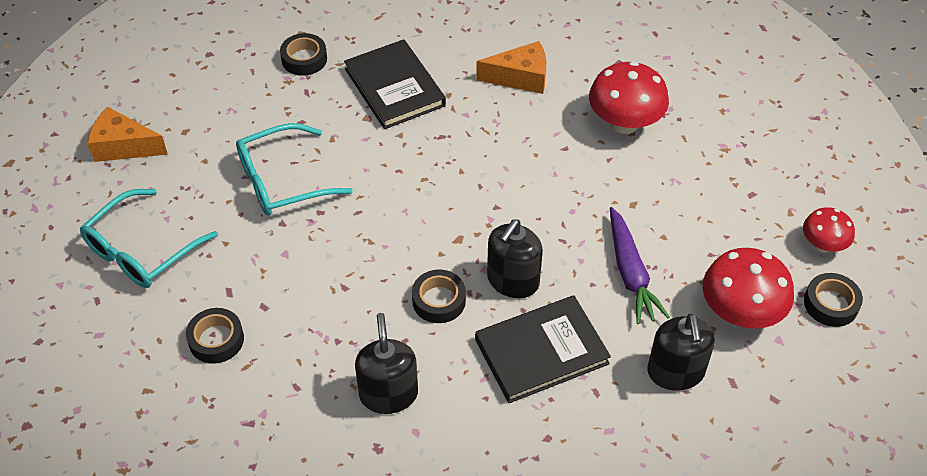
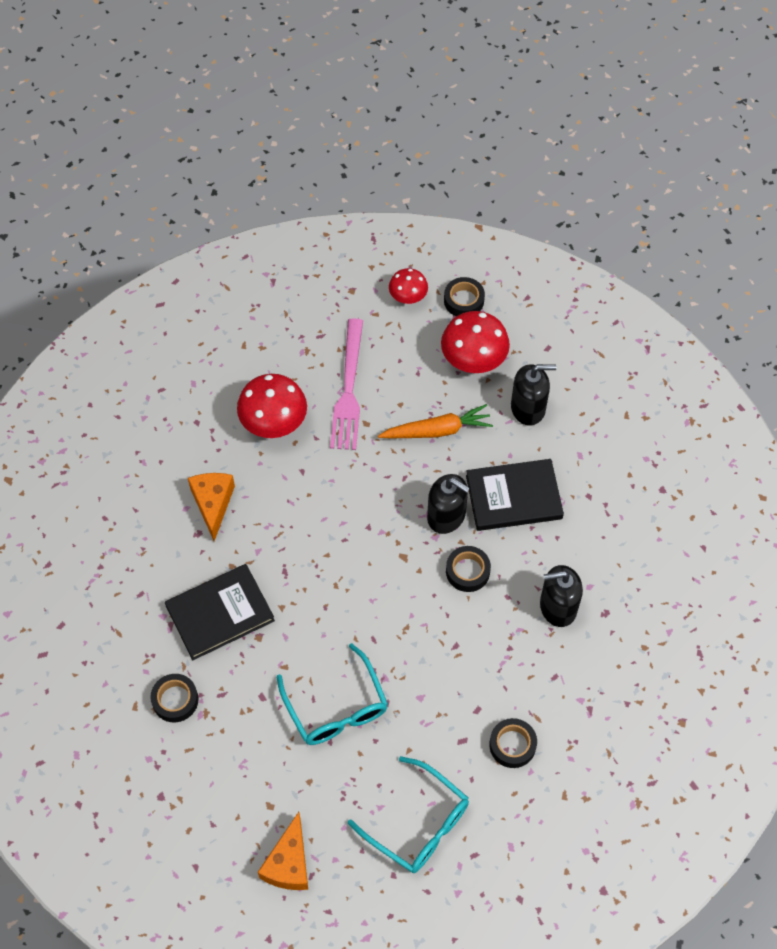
camera: 90 degrees left, 10 degrees up
(541, 351) = (513, 497): black book -> black book turned 75 degrees counterclockwise
(630, 273) = (437, 430): purple carrot -> orange carrot
(677, 187) = (348, 389): none -> pink fork

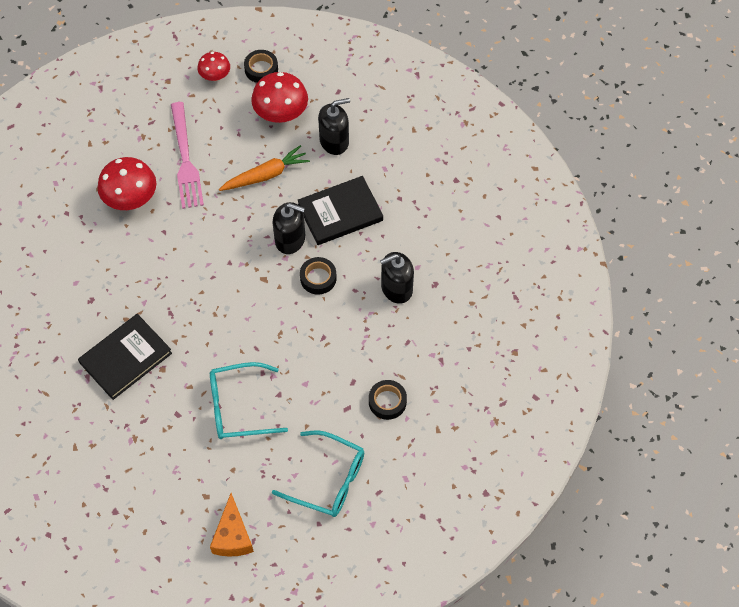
camera: 15 degrees left, 0 degrees up
(175, 700) = (107, 434): black tape -> none
(213, 504) = (97, 274): orange cheese -> none
(336, 706) = (239, 407): turquoise glasses -> turquoise glasses turned 120 degrees clockwise

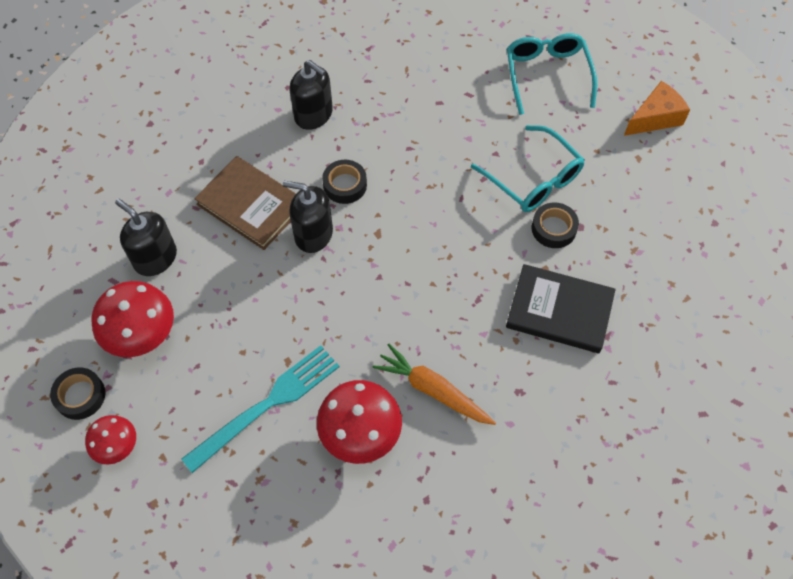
camera: 120 degrees left, 0 degrees up
(185, 159) = (267, 405): pink fork -> turquoise fork
(265, 175) = (242, 303): orange carrot -> orange carrot (433, 390)
(290, 239) = (313, 234): black soap dispenser -> black soap dispenser turned 60 degrees counterclockwise
(340, 213) = (251, 205): black book -> brown book
(387, 402) = (440, 68): black tape -> black tape (553, 228)

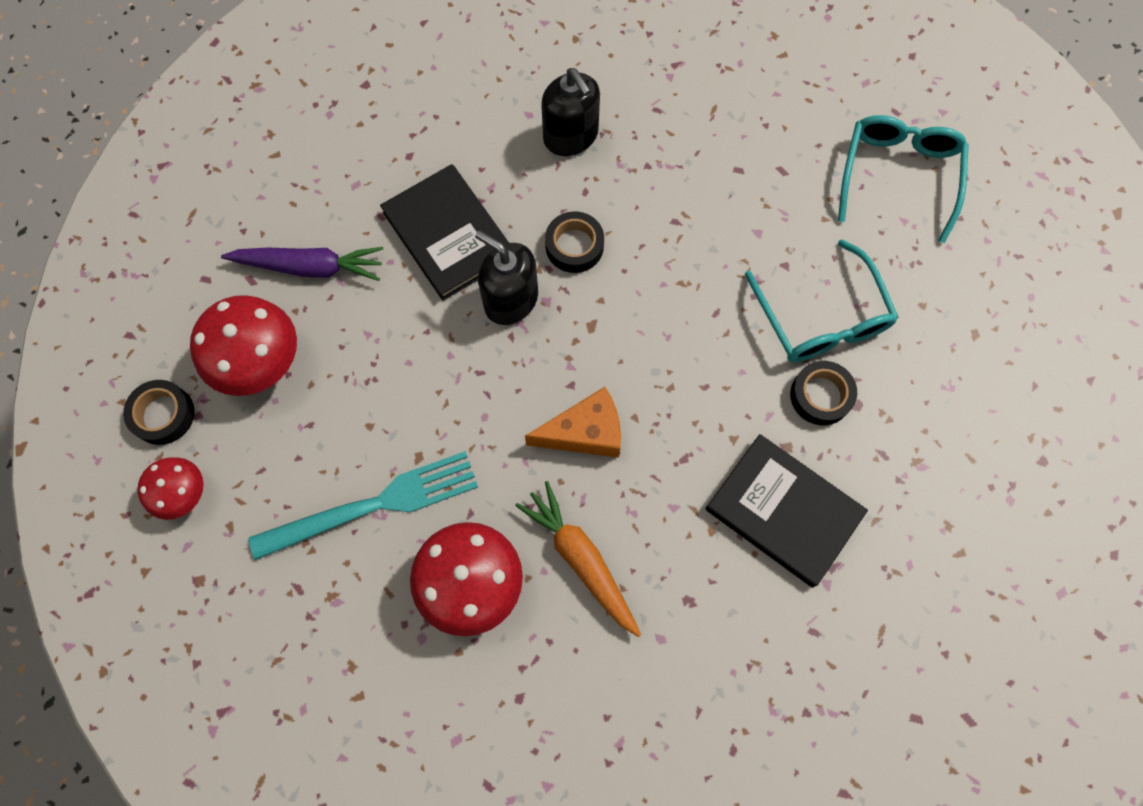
camera: 20 degrees right, 10 degrees up
(155, 258) = (310, 267): black soap dispenser -> purple carrot
(251, 205) = (449, 235): brown book -> black book
(655, 118) = (1022, 284): orange cheese -> orange cheese (585, 432)

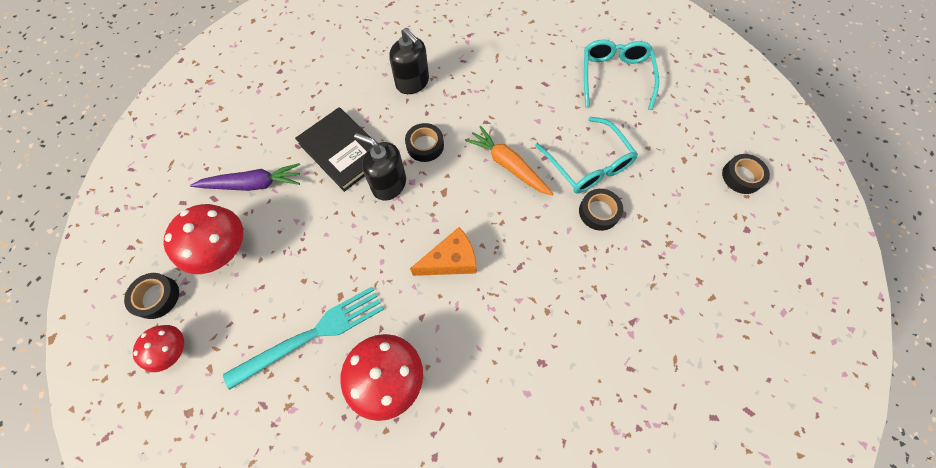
camera: 10 degrees left, 5 degrees down
(581, 560) = (462, 347): orange carrot -> orange carrot (508, 165)
(783, 511) = (591, 290): black book -> none
(1059, 376) = (741, 176): none -> black tape

